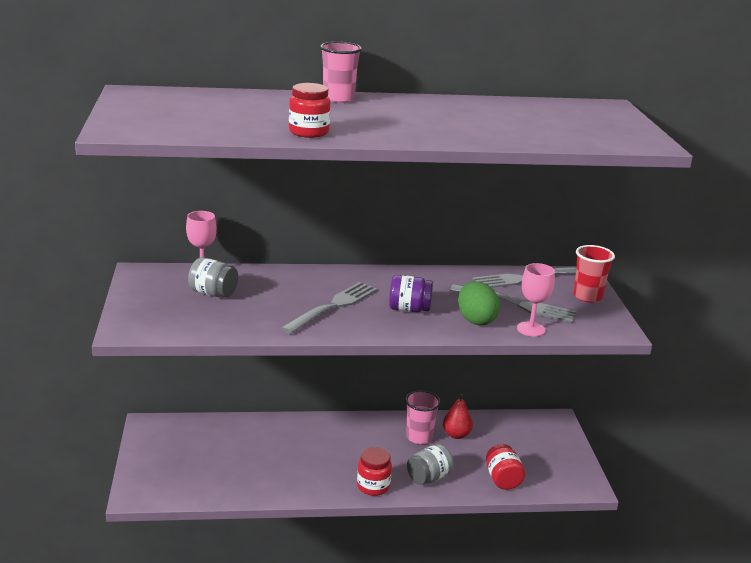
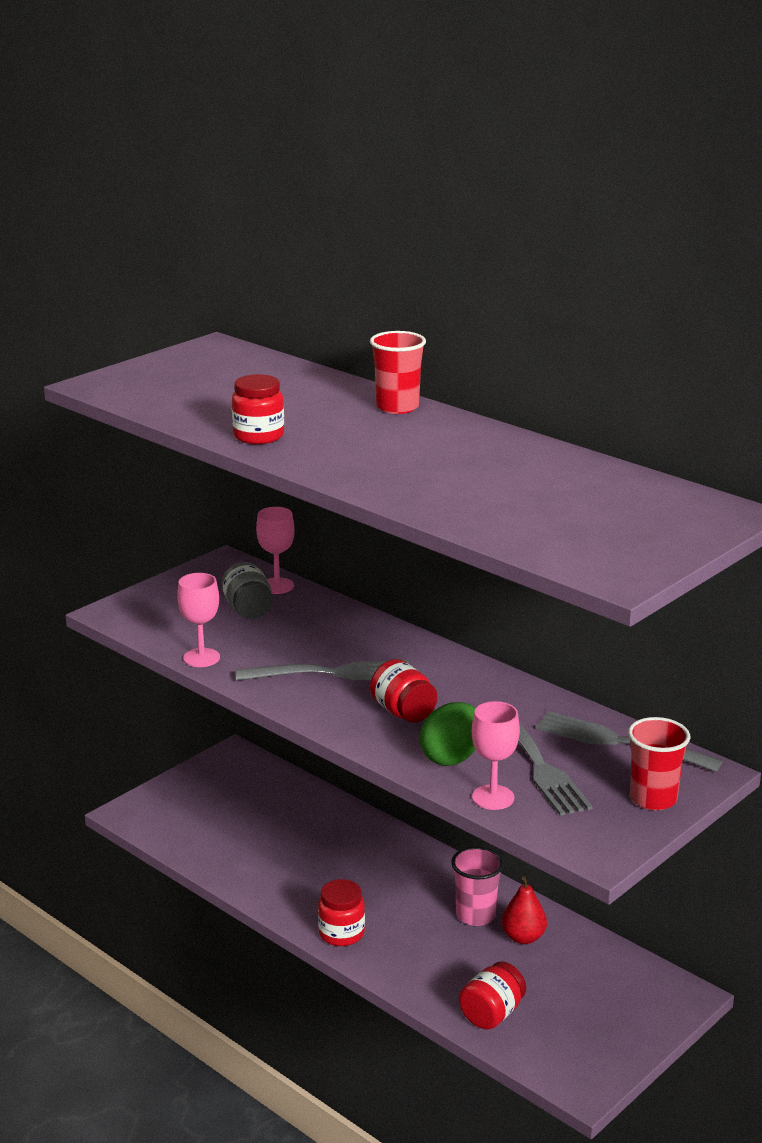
camera: 50 degrees right, 0 degrees up
(242, 331) = (201, 658): none -> pink goblet
(338, 99) = (397, 407): pink cup -> red cup
(409, 309) = (403, 712): purple jar -> red jar
(429, 478) = (413, 961): grey jar -> none

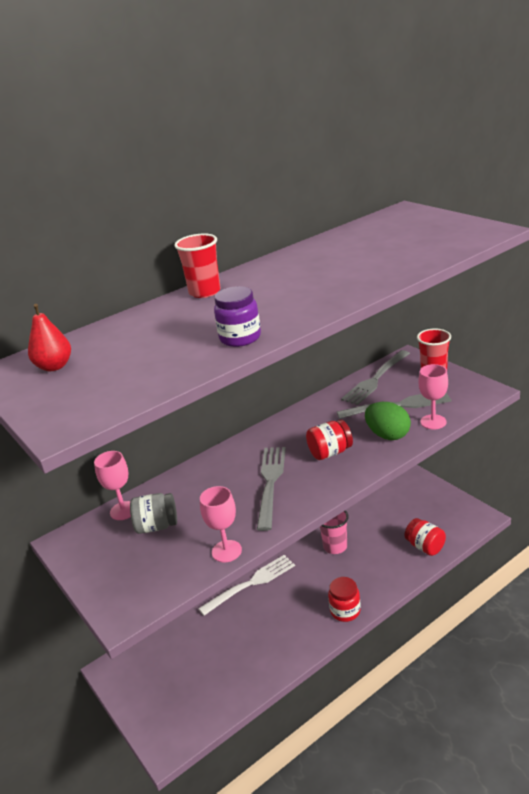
camera: 75 degrees left, 5 degrees up
(258, 436) = (240, 338): red jar -> purple jar
(385, 841) = (251, 583): none -> white fork
(523, 937) = (358, 528): red pear -> red pear (54, 366)

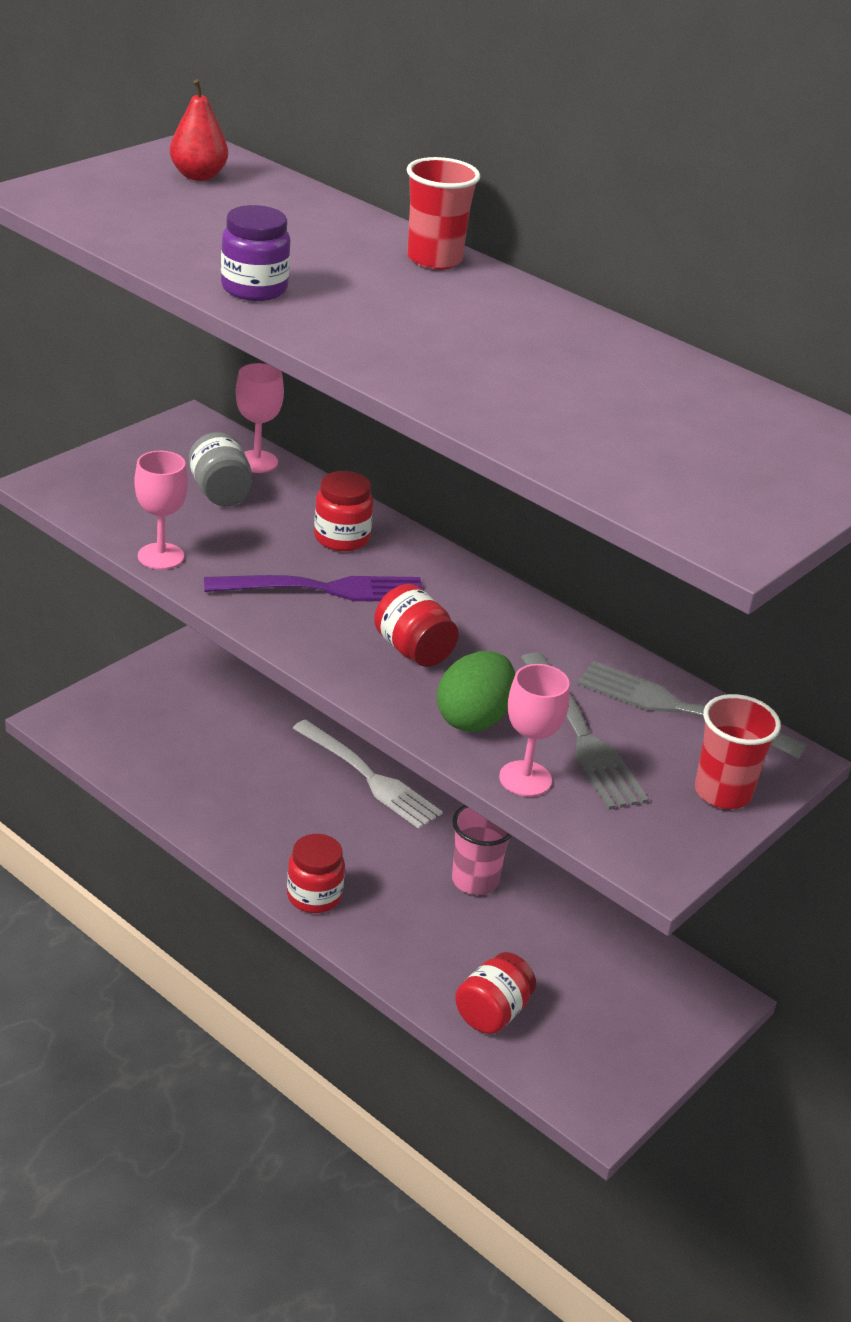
camera: 70 degrees right, 5 degrees up
(219, 476) = (341, 538): none -> red jar
(270, 483) = (324, 589): grey fork -> purple fork

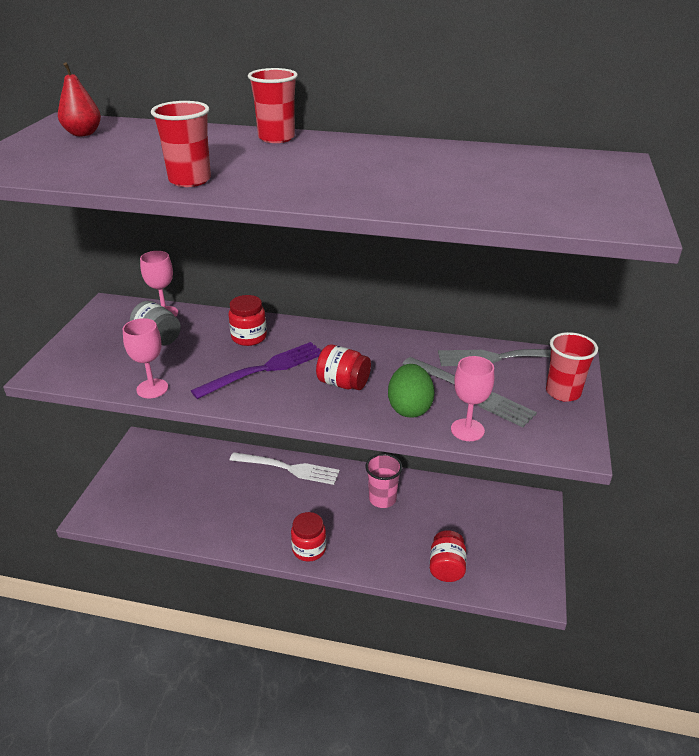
camera: 25 degrees left, 0 degrees up
(254, 289) = (190, 180): purple jar -> red cup

